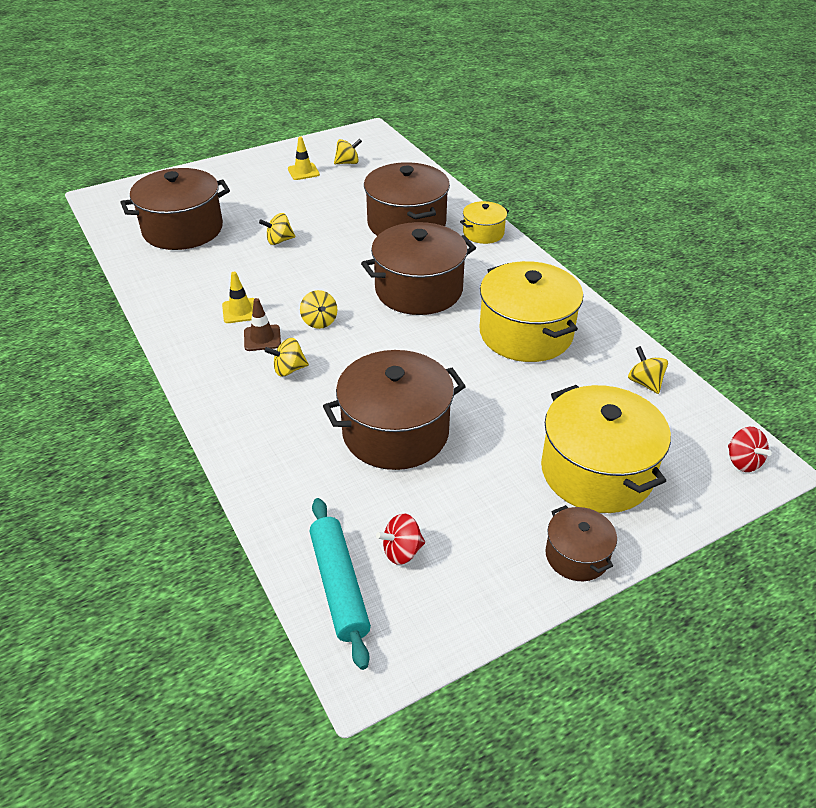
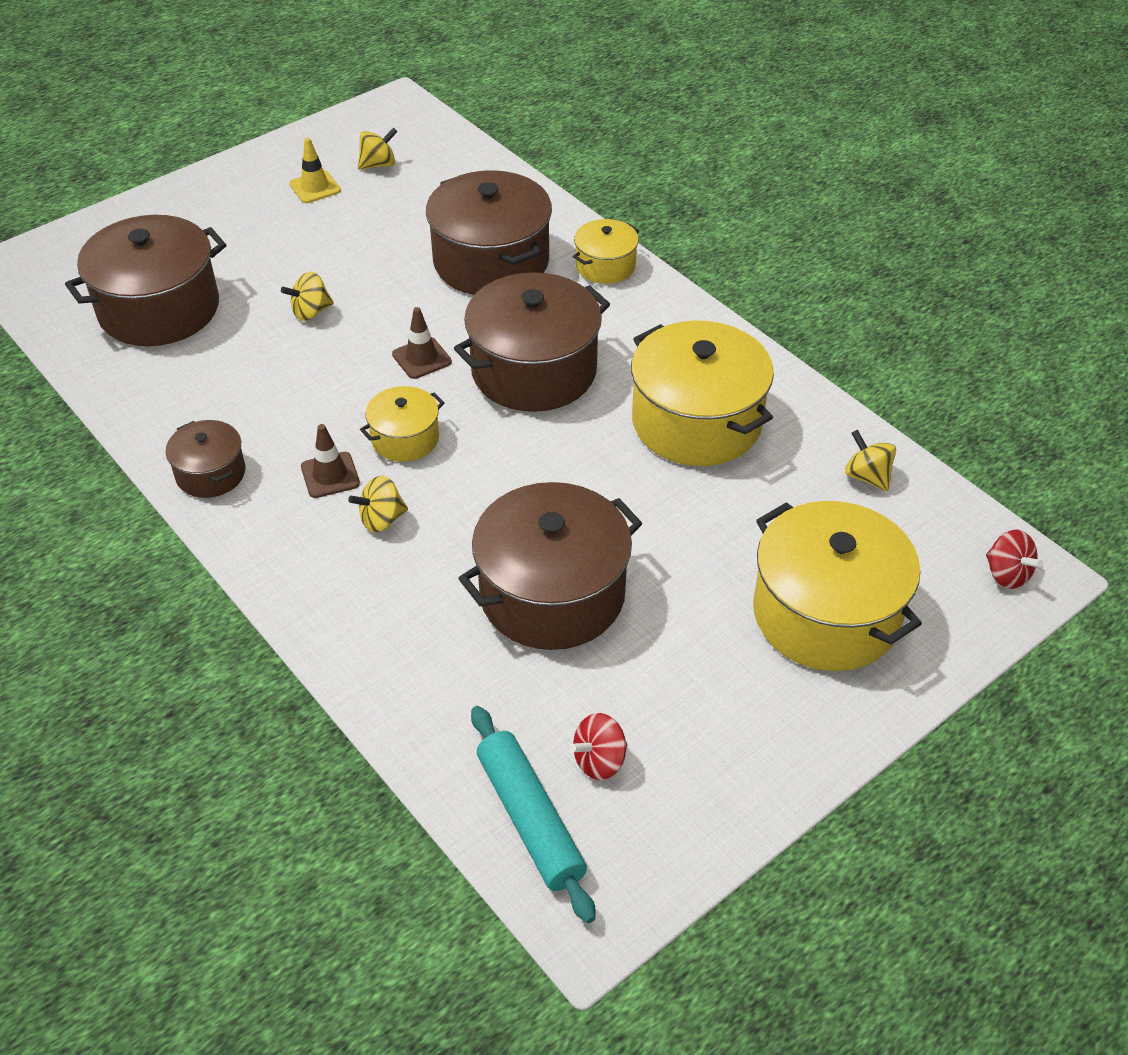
camera: 10 degrees left, 5 degrees up
(240, 311) = (286, 435): yellow traffic cone -> none
(319, 321) = (405, 438): yellow spinning top -> yellow pot
(344, 275) = (421, 358): none -> brown traffic cone
(577, 555) = (821, 733): brown pot -> brown pot (210, 473)

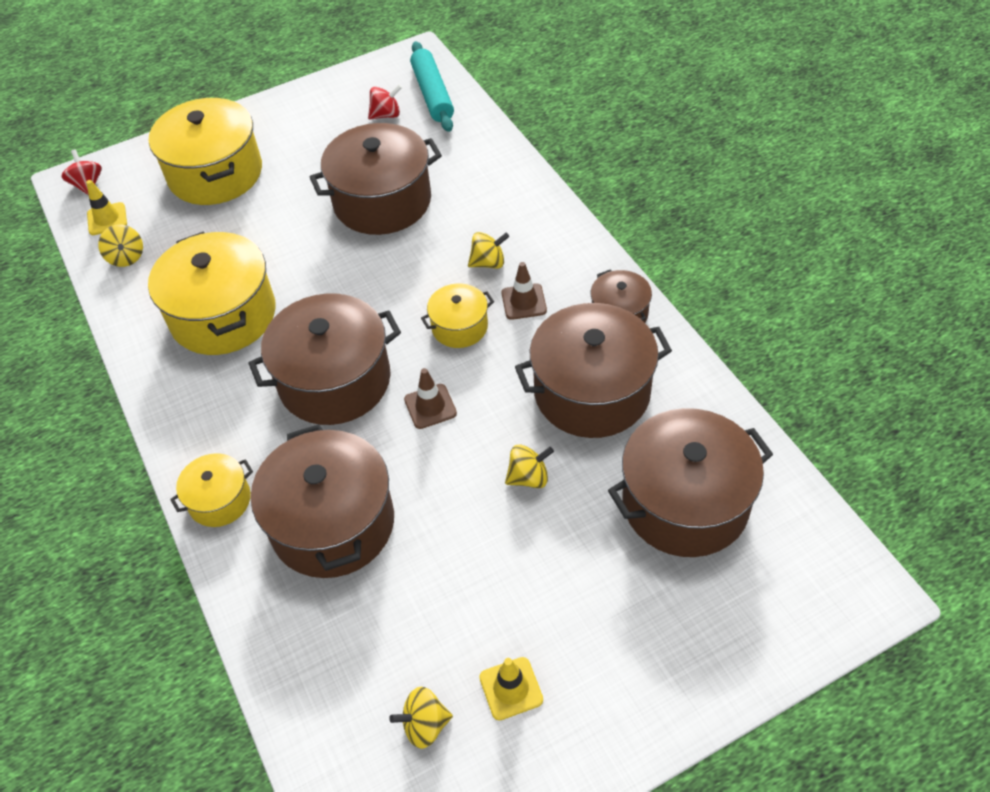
camera: 165 degrees left, 5 degrees up
(246, 389) = (592, 392): none -> brown pot
(935, 525) = (107, 219): none -> yellow traffic cone

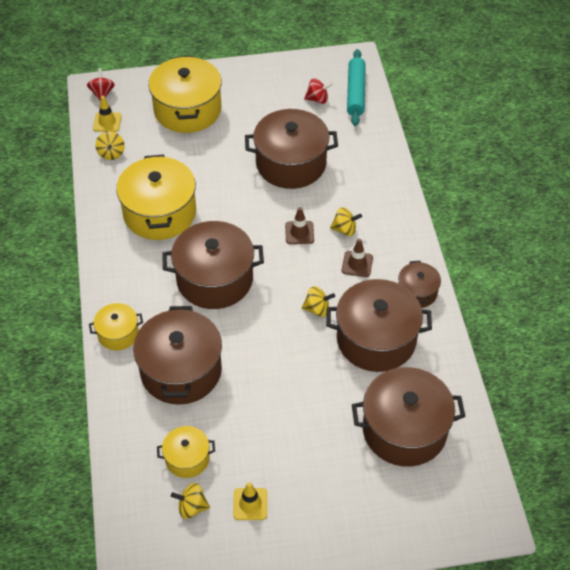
camera: 15 degrees right, 0 degrees up
(430, 406) = (268, 315): brown traffic cone -> brown traffic cone (299, 233)
(459, 327) = (308, 268): yellow pot -> yellow pot (187, 458)
(529, 477) = (312, 381): yellow spinning top -> yellow spinning top (317, 309)

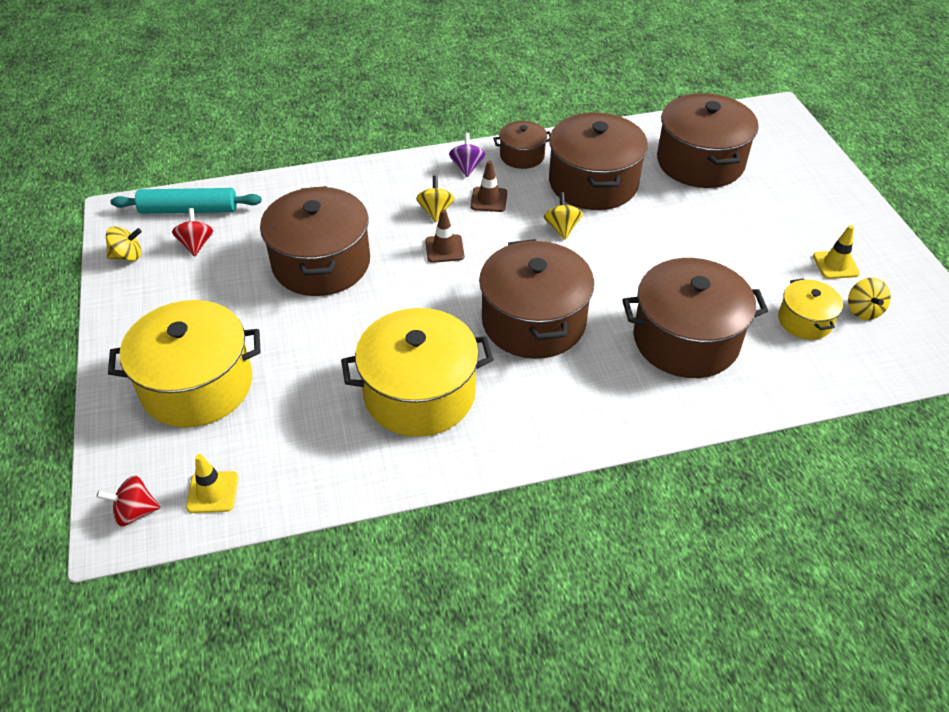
camera: 95 degrees left, 5 degrees down
(111, 153) = (290, 474): yellow spinning top -> yellow spinning top (127, 256)
(118, 334) = (647, 412): yellow pot -> none
(402, 253) = (467, 167): none -> purple spinning top

